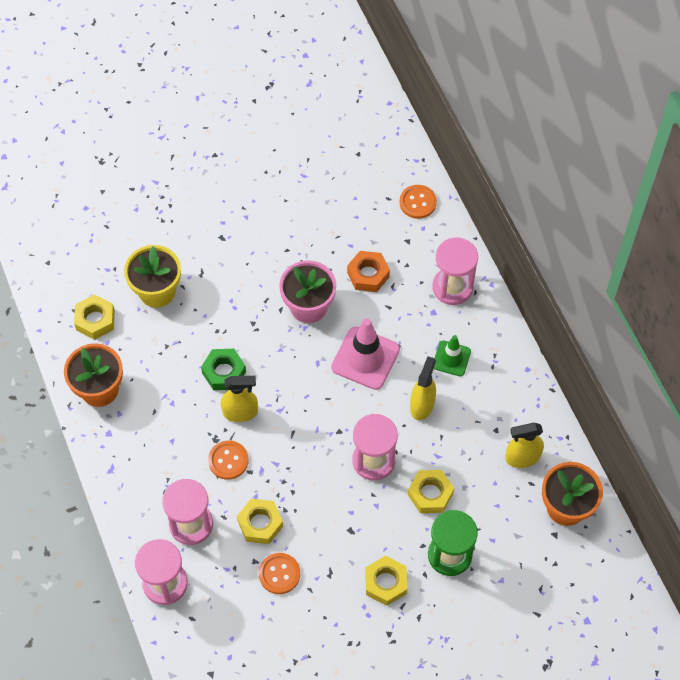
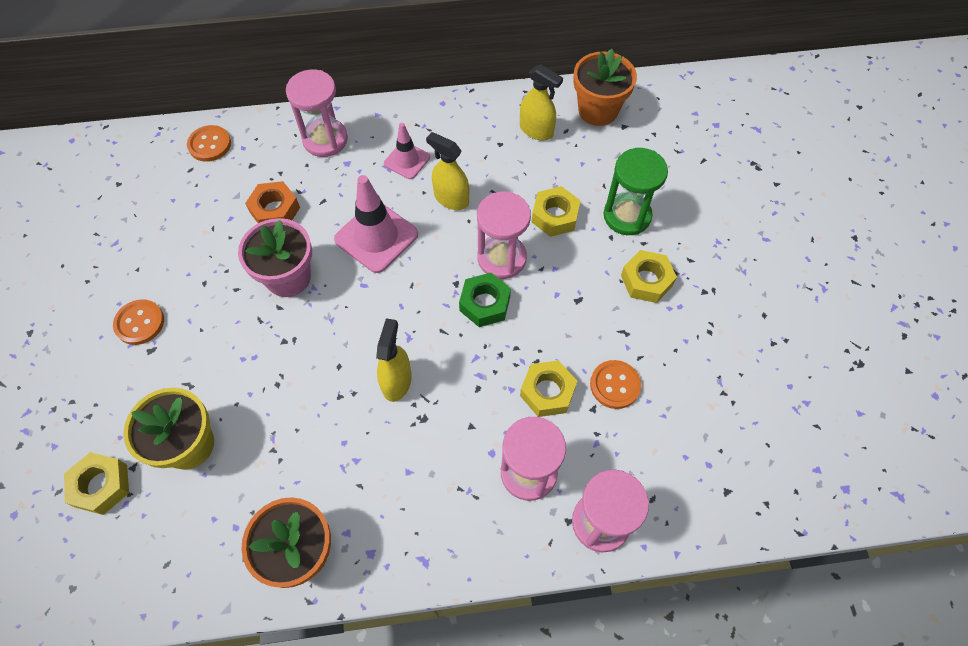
camera: 75 degrees left, 0 degrees up
(95, 320) = (195, 537): yellow nut -> yellow nut (101, 485)
(224, 372) = (337, 388): green nut -> green nut (485, 304)
(228, 460) = (456, 410): orange button -> orange button (139, 323)
(451, 358) = (407, 160): green traffic cone -> pink traffic cone
(522, 457) = (536, 130): yellow spray bottle -> yellow spray bottle turned 60 degrees counterclockwise

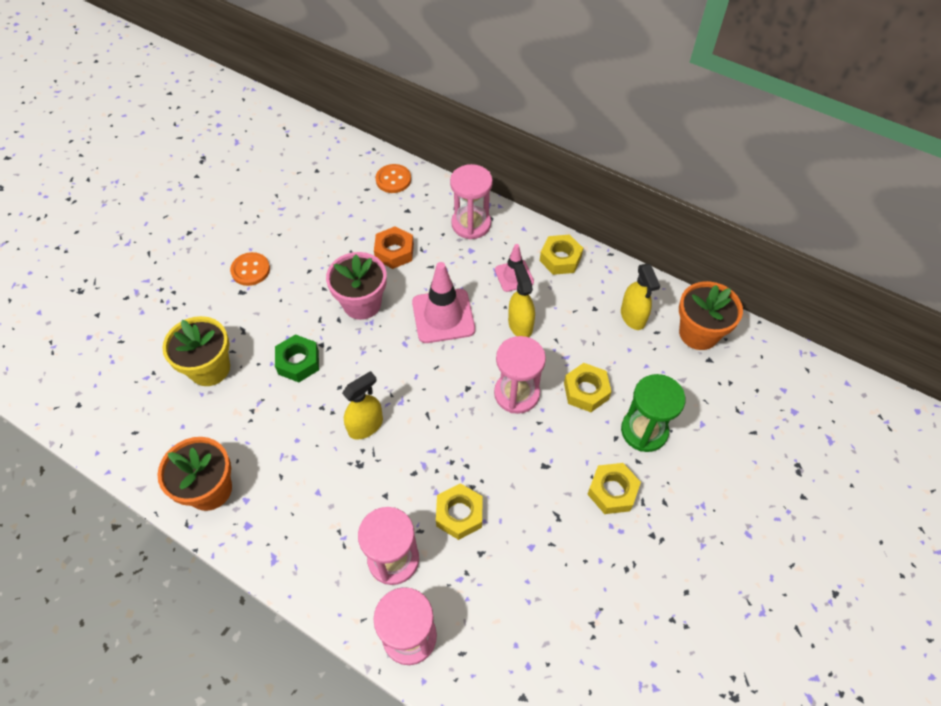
camera: 40 degrees right, 5 degrees down
(101, 485) = (144, 356): yellow nut -> yellow nut (560, 259)
(485, 304) = (474, 417): green nut -> green nut (298, 362)
(615, 385) = (513, 549): orange button -> none

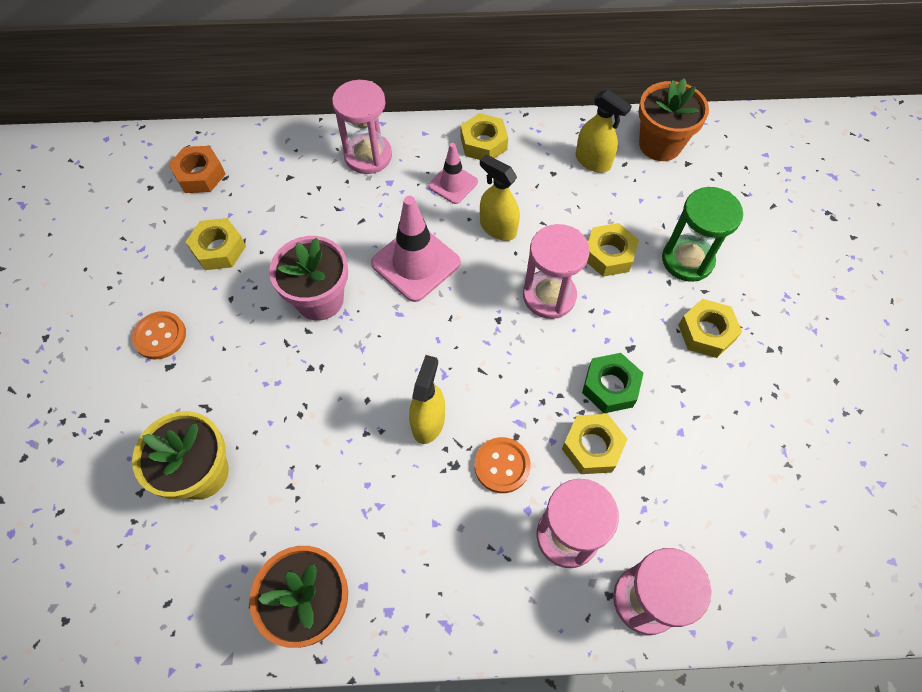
camera: 35 degrees left, 5 degrees up
(298, 362) = (300, 402): green nut -> green nut (610, 386)
(326, 234) = (219, 249): none -> yellow nut
(393, 180) = (247, 153): orange button -> orange button (502, 465)
(394, 252) = (310, 227): orange nut -> orange nut (200, 175)

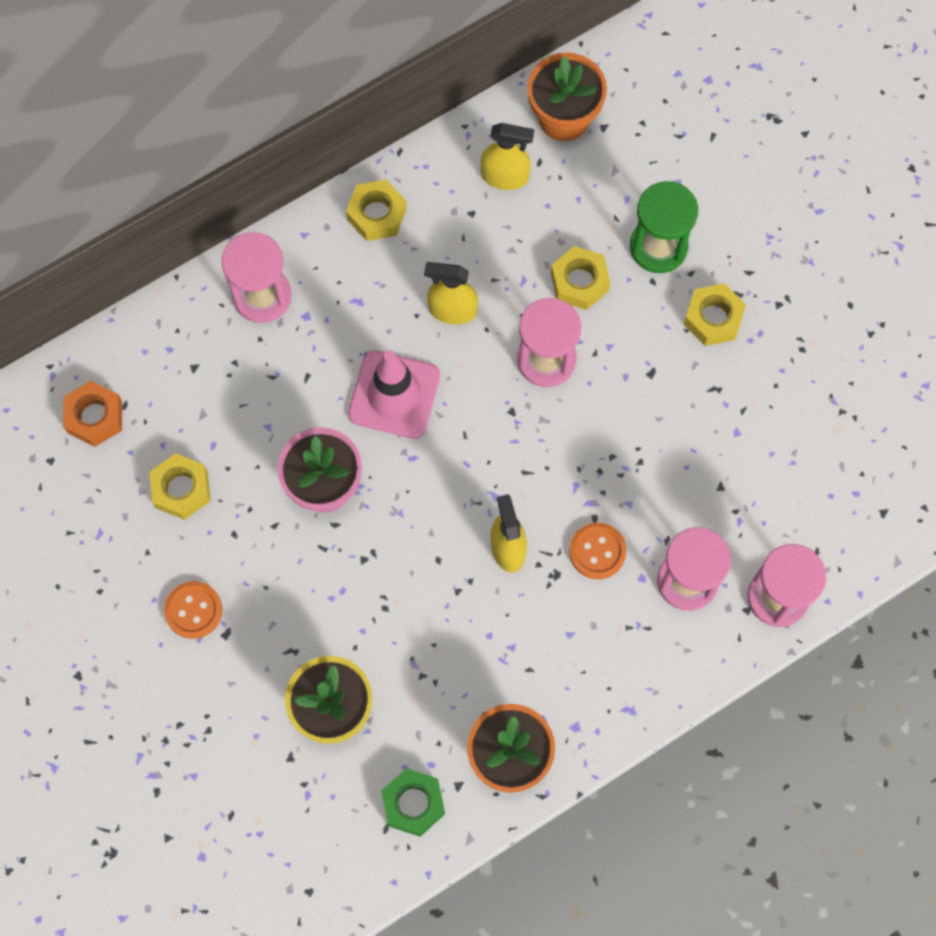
camera: 30 degrees left, 10 degrees up
(453, 184) = (375, 282): pink traffic cone -> none
(592, 447) = (667, 490): yellow nut -> none
(610, 386) = (653, 422): green nut -> green nut (413, 803)

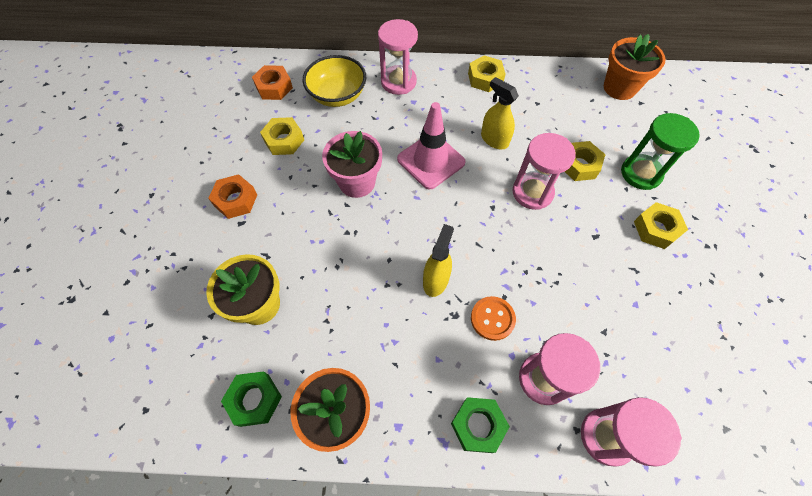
camera: 35 degrees right, 10 degrees down
(193, 610) = (236, 200): orange button -> orange nut
(195, 373) = (337, 95): none -> yellow bowl
(505, 176) = (568, 96): yellow spray bottle -> none
(651, 672) = (478, 425): none -> green nut

